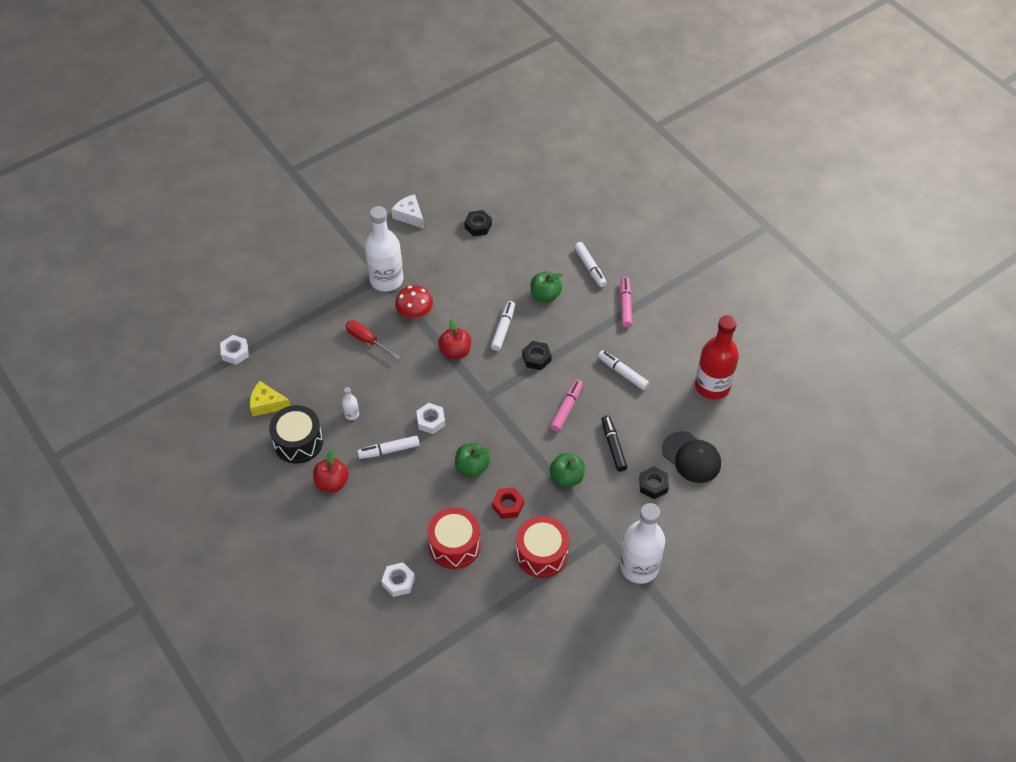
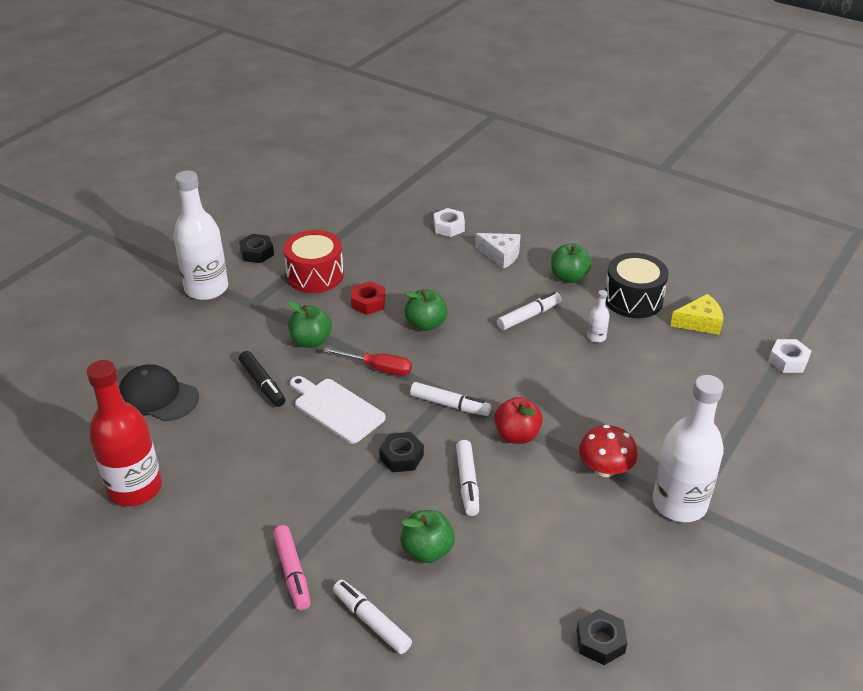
camera: 160 degrees right, 15 degrees down
(332, 482) = (568, 277): red apple -> green apple
(367, 340) = (642, 417): red screwdriver -> red screwdriver (378, 368)
(409, 216) = (727, 624): white cheese -> white cheese (501, 255)
(431, 421) = (499, 353): white nut -> none
(454, 545) = (409, 261): red drum -> none
(566, 408) = (336, 409): pink marker -> white cutting board
(622, 373) = (271, 470): white marker -> white marker (450, 405)
(653, 485) = (203, 358): black nut -> black nut (257, 253)

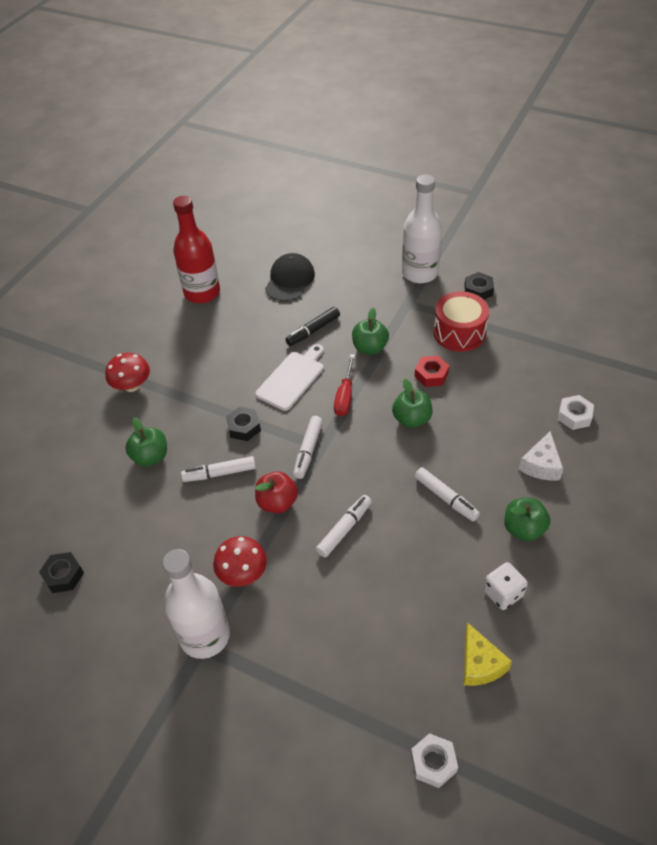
camera: 85 degrees right, 10 degrees up
(292, 572) = (132, 385): pink marker -> red mushroom
(371, 621) = (90, 434): white marker -> white marker (344, 529)
(596, 337) = (427, 559): white bottle -> none
(633, 299) = (503, 593): black drum -> white dice

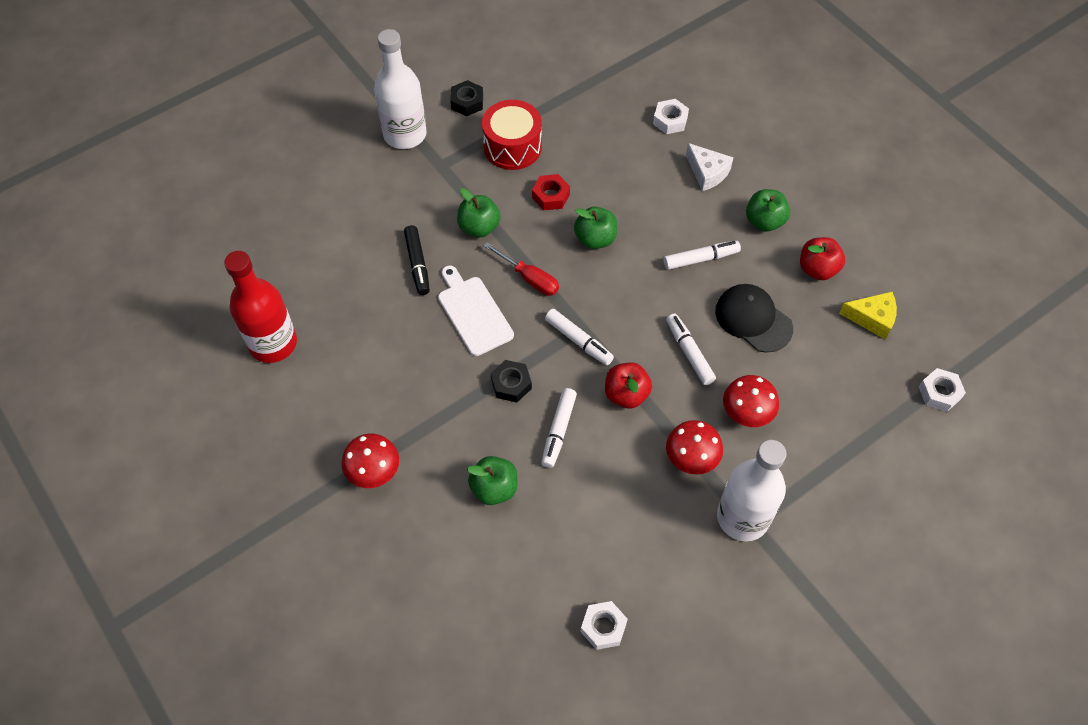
camera: 65 degrees left, 10 degrees up
(63, 575) = (603, 627): black nut -> white nut
(290, 280) = (321, 250): black cap -> black cap (753, 319)
(310, 597) = (747, 412): none -> red mushroom
(503, 593) = (817, 269): white dice -> red apple

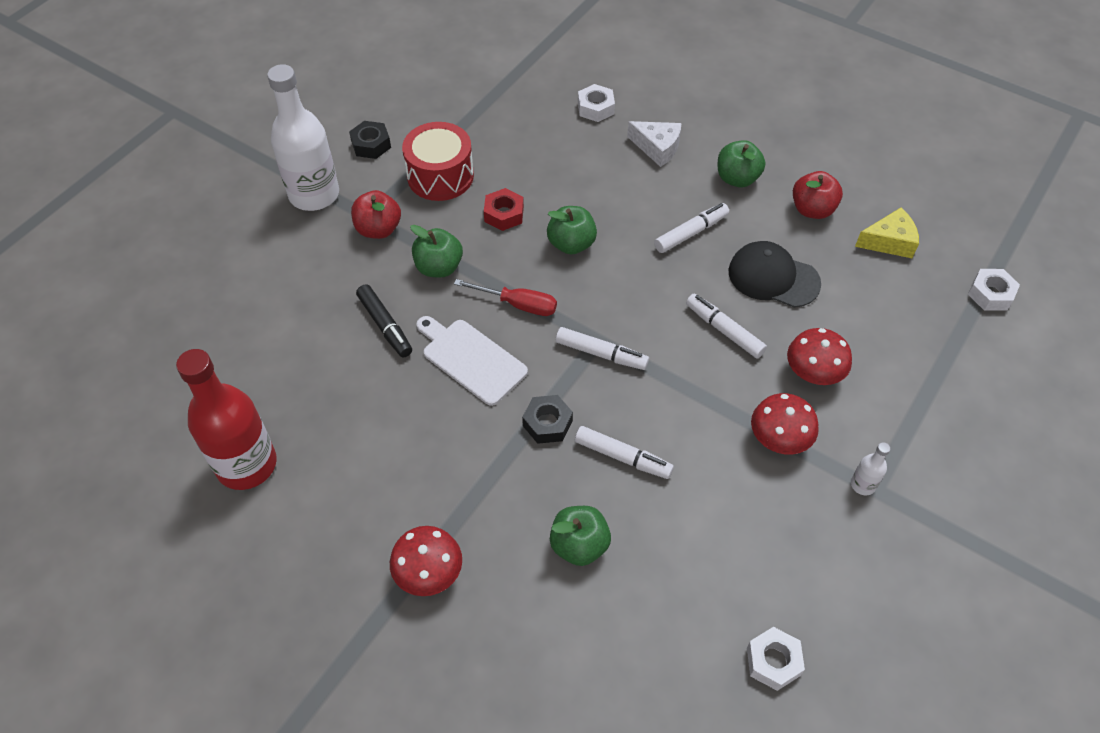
camera: 20 degrees left, 5 degrees down
(558, 431) = (623, 457): white marker -> white marker turned 60 degrees counterclockwise
(626, 394) = (678, 394): red apple -> red apple (378, 229)
(743, 517) = (863, 485): white bottle -> white bottle, size x0.41

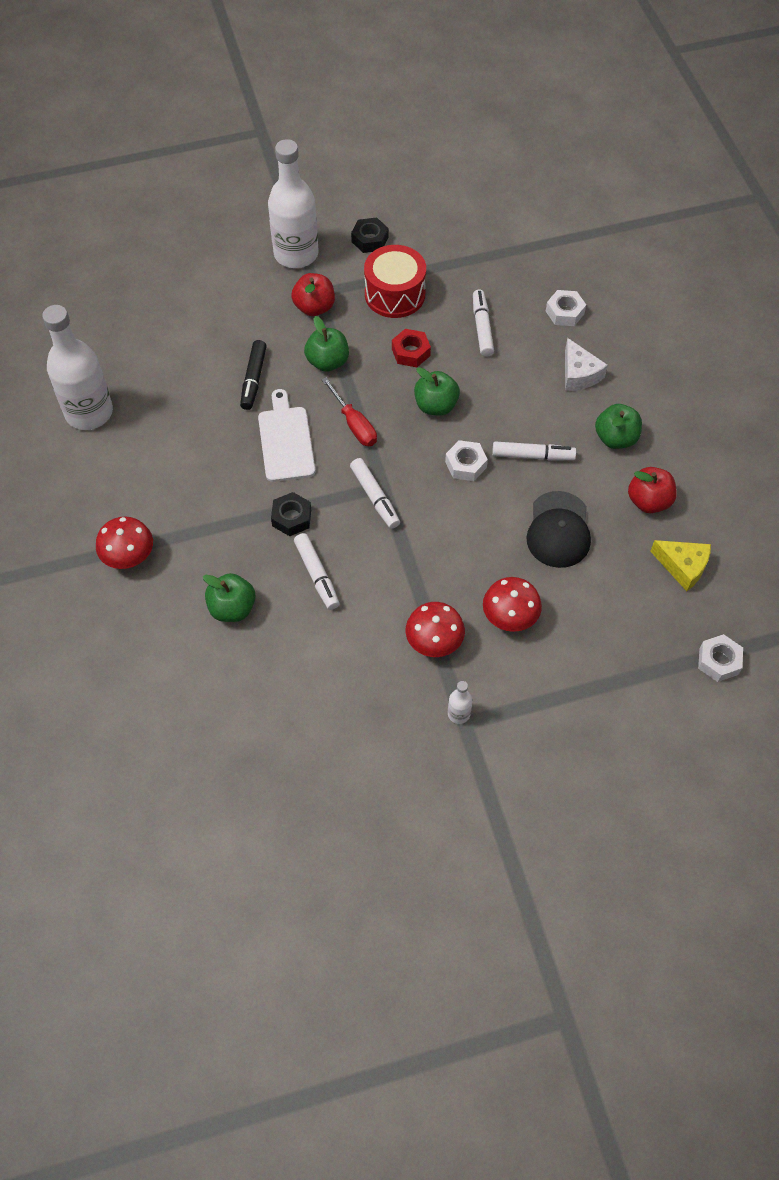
camera: 40 degrees right, 5 degrees up
(246, 464) = (89, 412): red bottle -> white bottle
(724, 330) = (478, 542): white marker -> white marker (482, 327)
(773, 277) = (558, 530): black cap -> black cap turned 150 degrees counterclockwise
(773, 661) = (276, 768): white nut -> white nut (465, 464)

